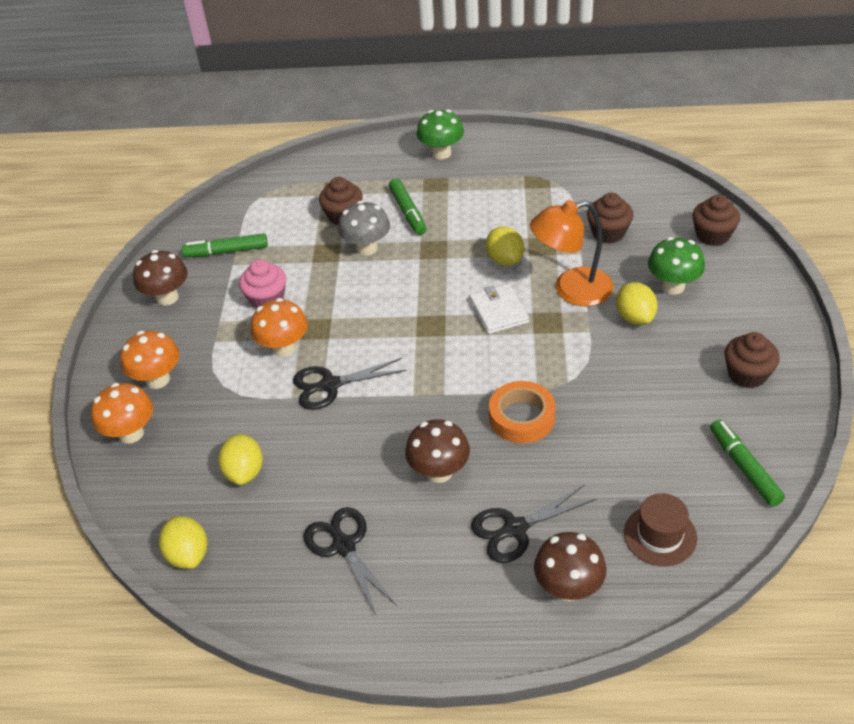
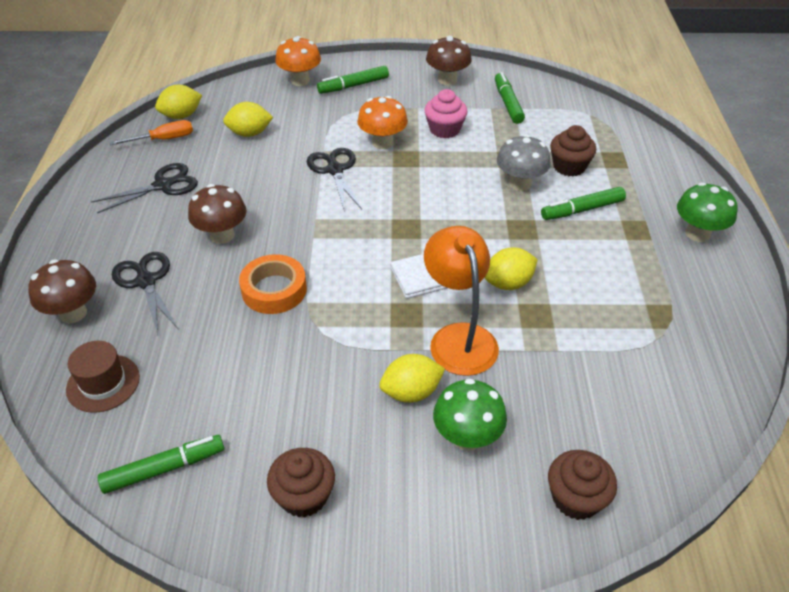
camera: 85 degrees right, 0 degrees up
(158, 379) = (353, 86): orange mushroom -> green marker
(242, 565) = (163, 139): none -> orange screwdriver
(608, 233) = (567, 380): brown cupcake -> none

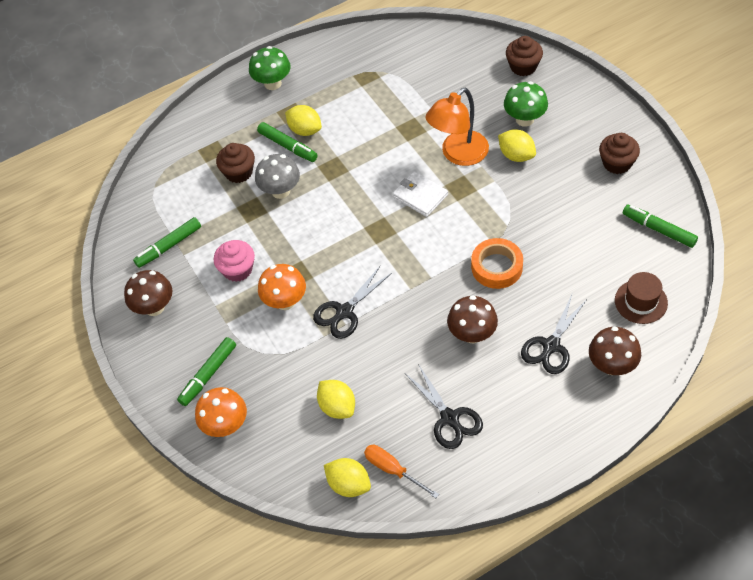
camera: 115 degrees left, 10 degrees up
(163, 185) = (450, 418): black scissors -> black scissors turned 150 degrees counterclockwise
(353, 86) = (208, 375): green marker -> green marker turned 90 degrees clockwise
(508, 283) = (393, 152): yellow lemon -> yellow lemon (305, 130)

